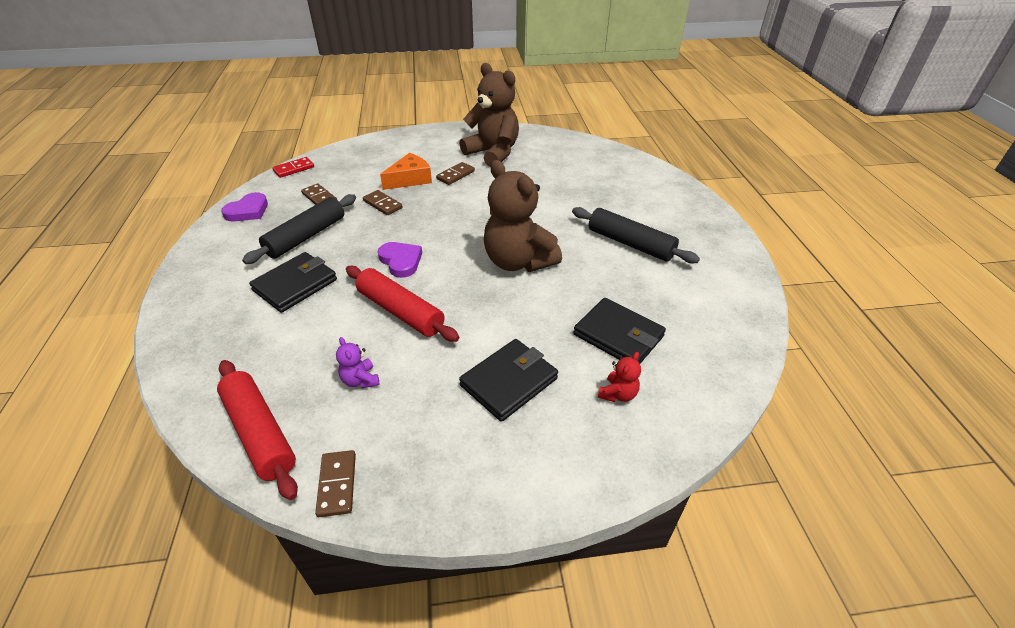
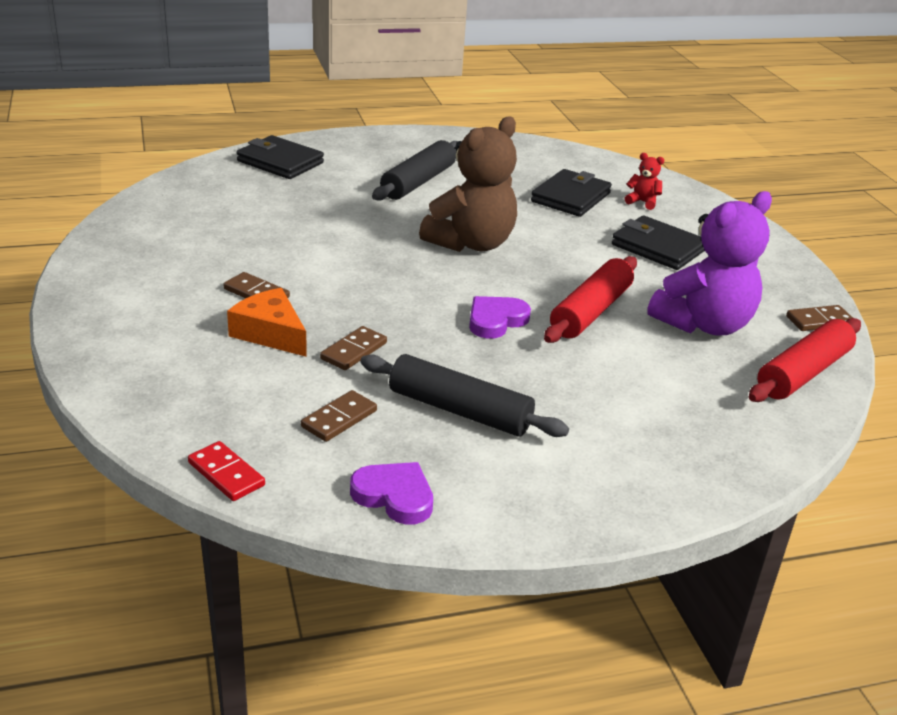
camera: 100 degrees left, 10 degrees down
(295, 285) = (576, 397): black wallet -> black wallet (280, 162)
(360, 380) = (704, 324): purple teddy bear -> purple teddy bear, size x2.43
(493, 153) = (181, 264): brown teddy bear -> none

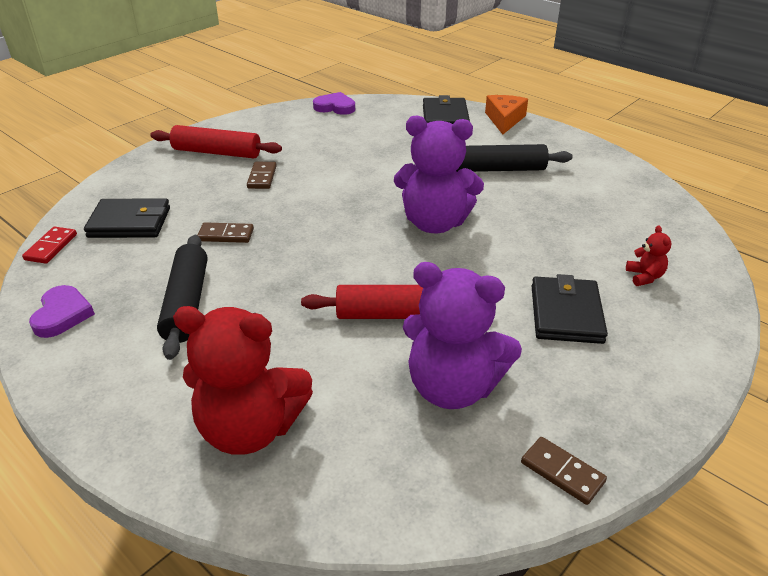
camera: 60 degrees right, 5 degrees up
(270, 333) = (218, 200): orange cheese -> orange cheese (504, 120)
(339, 419) = (138, 261): brown domino -> none
(471, 243) = (435, 223): brown teddy bear -> purple teddy bear
(496, 320) = (329, 274): purple heart -> purple heart (335, 107)
(571, 197) = (587, 238): black wallet -> black wallet (129, 222)
(681, 430) = (250, 428): none -> red teddy bear
(803, 373) = (433, 488): red rolling pin -> red rolling pin (217, 152)

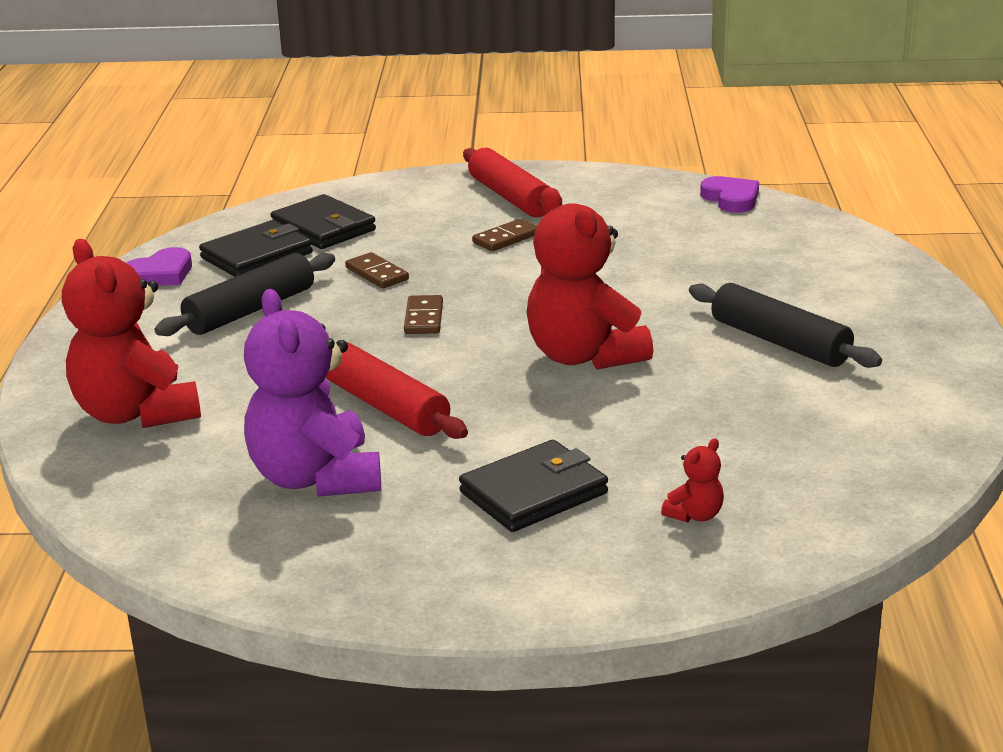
camera: 50 degrees right, 10 degrees down
(51, 247) = (236, 221): red domino -> none
(435, 223) = (584, 356): purple teddy bear -> red teddy bear
(445, 117) = (845, 261): black wallet -> black wallet (257, 255)
(504, 120) = (922, 295): orange cheese -> none
(562, 472) = (272, 577): brown domino -> brown domino (424, 318)

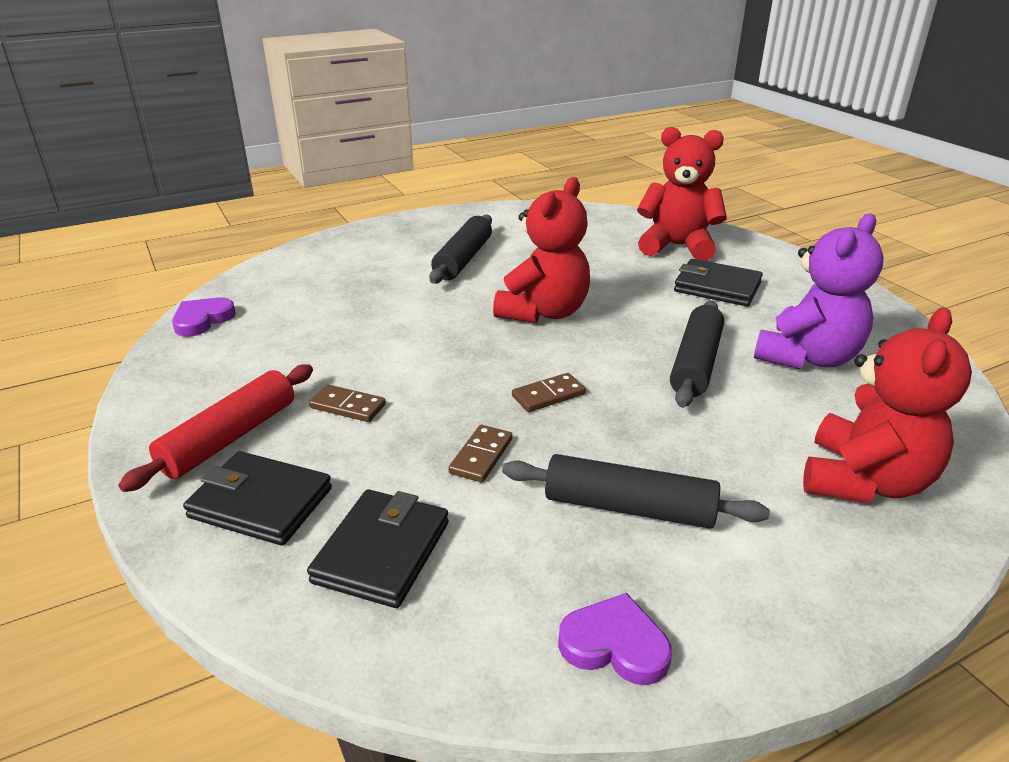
camera: 120 degrees left, 5 degrees up
(257, 255) = (498, 574): black wallet -> black wallet (261, 503)
(386, 406) = (695, 363): red rolling pin -> black rolling pin
(695, 515) = (677, 246): red teddy bear -> red teddy bear, size x2.43

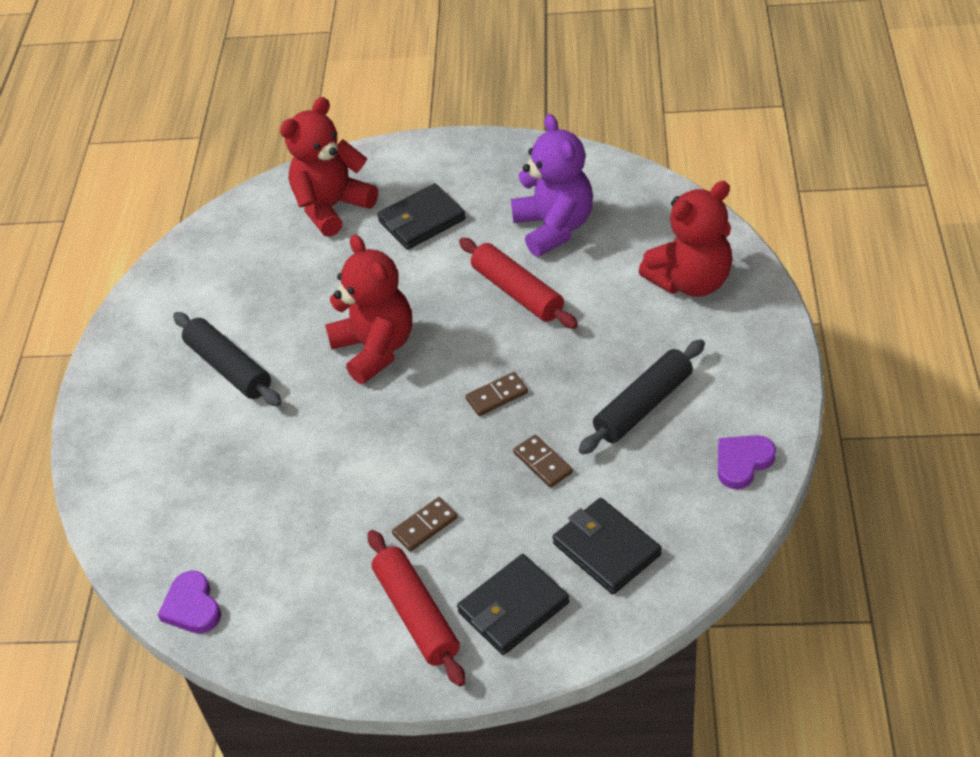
camera: 55 degrees left, 15 degrees up
(548, 395) = (497, 396): brown domino -> brown domino turned 60 degrees clockwise
(695, 363) = (517, 292): black rolling pin -> red rolling pin
(864, 481) = (691, 281): red teddy bear -> red teddy bear turned 90 degrees clockwise

